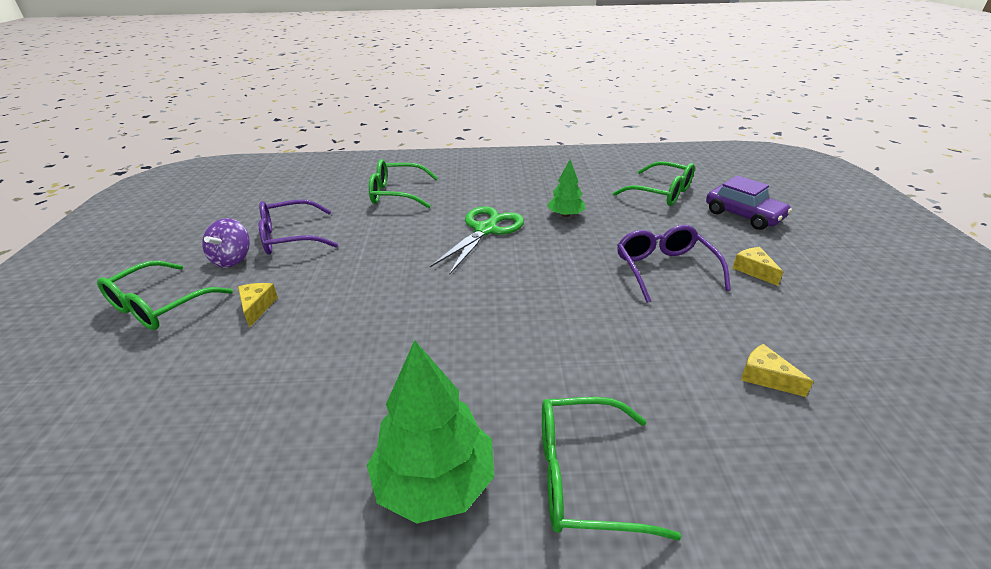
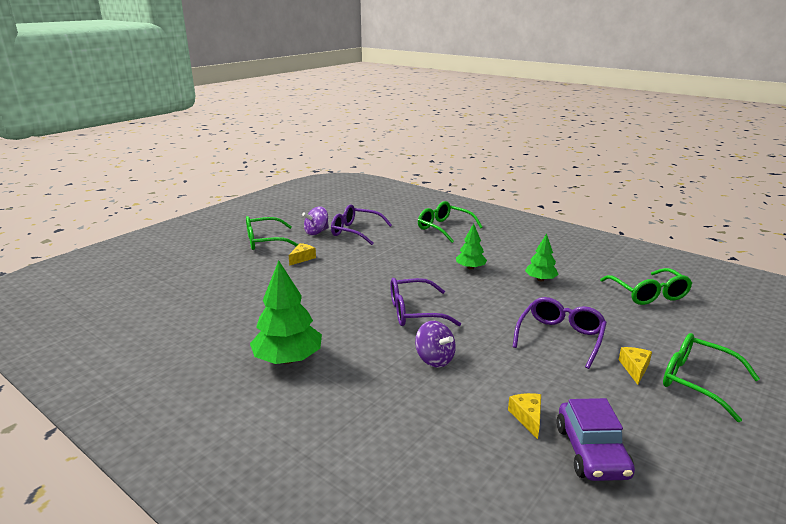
camera: 40 degrees right, 10 degrees down
(486, 230) = (470, 268): green scissors -> green tree
(501, 312) = (415, 312): none -> purple glasses
(584, 476) = (352, 394): green glasses -> green glasses (697, 381)
(601, 362) = (434, 359): none -> purple spinning top
(743, 215) = (699, 335): purple car -> purple car (591, 451)

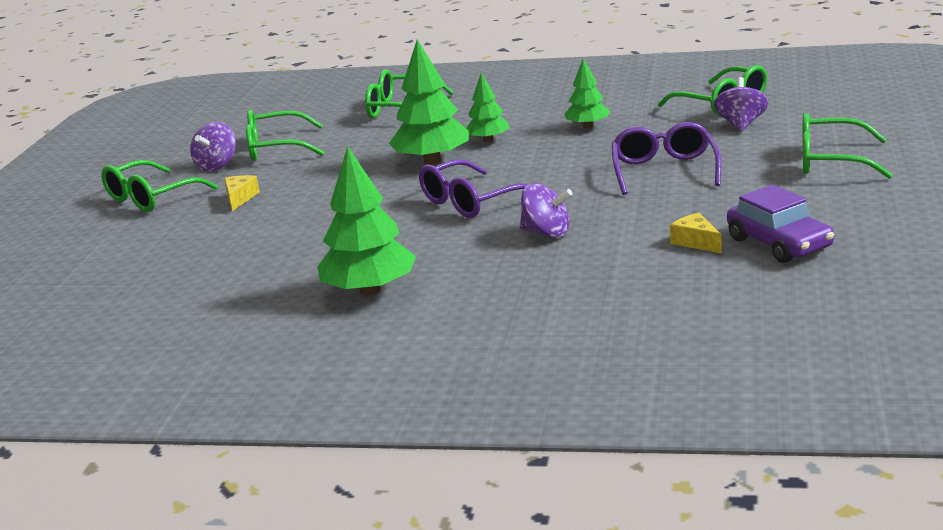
camera: 25 degrees left, 0 degrees up
(356, 231) = (276, 148): purple glasses -> green glasses
(424, 271) = (432, 160): none -> green tree
(634, 368) = (764, 171): yellow cheese -> none
(648, 318) = (741, 124): none -> purple spinning top

